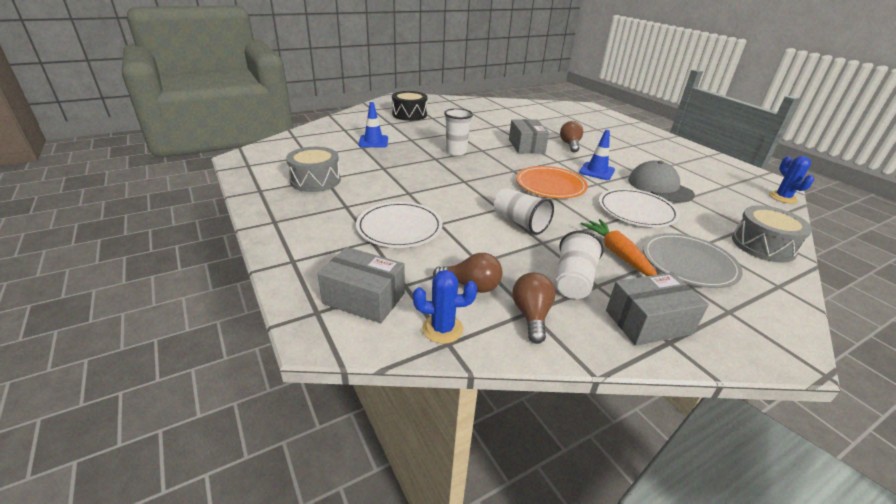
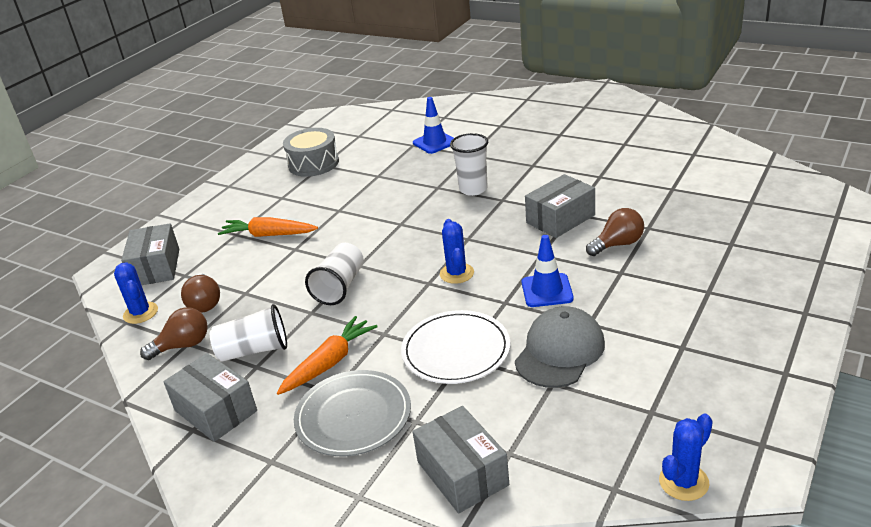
camera: 65 degrees right, 0 degrees up
(399, 227) = (268, 235): white plate -> orange carrot
(409, 114) = (546, 120): black drum -> none
(550, 185) = (456, 273): orange plate -> blue cactus
(763, 245) = (462, 473): grey drum -> grey box

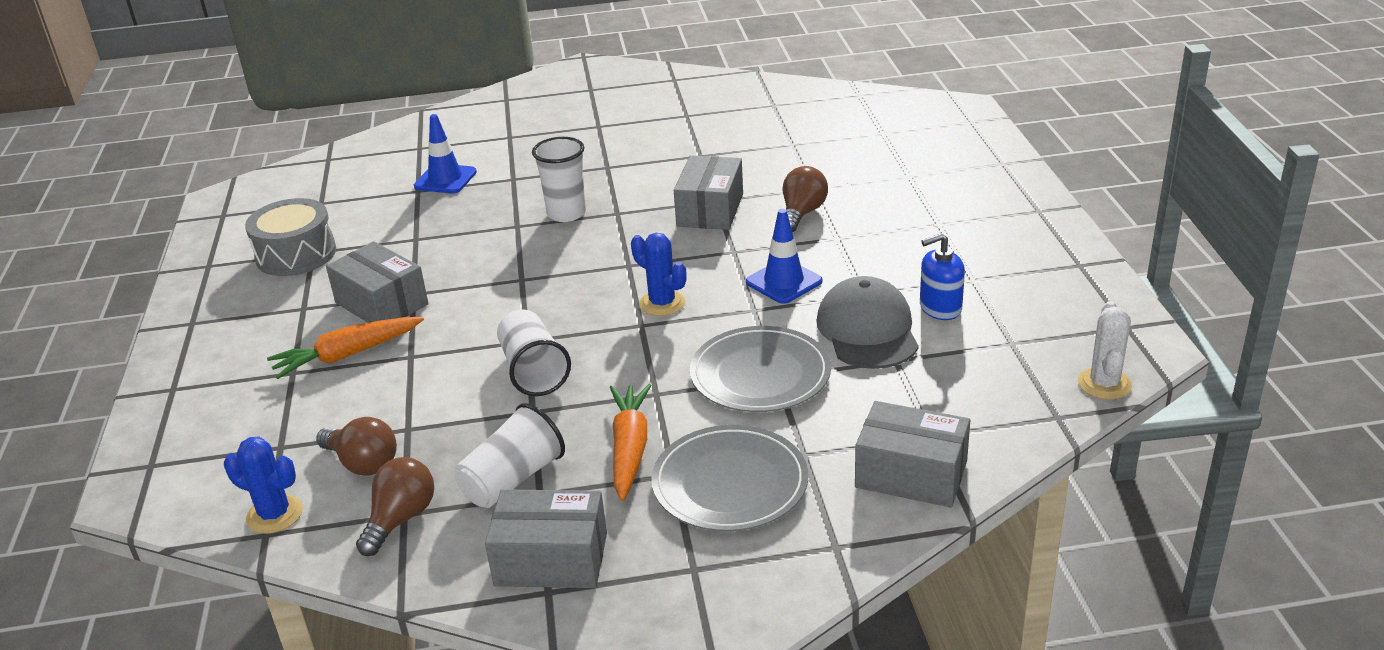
camera: 40 degrees left, 0 degrees up
(156, 267) = (216, 457): grey box -> grey box (381, 304)
(456, 350) = (760, 374): white plate -> grey plate
(630, 358) = (940, 308): none -> blue soap dispenser
(683, 482) = (1104, 384): blue cactus -> white cactus

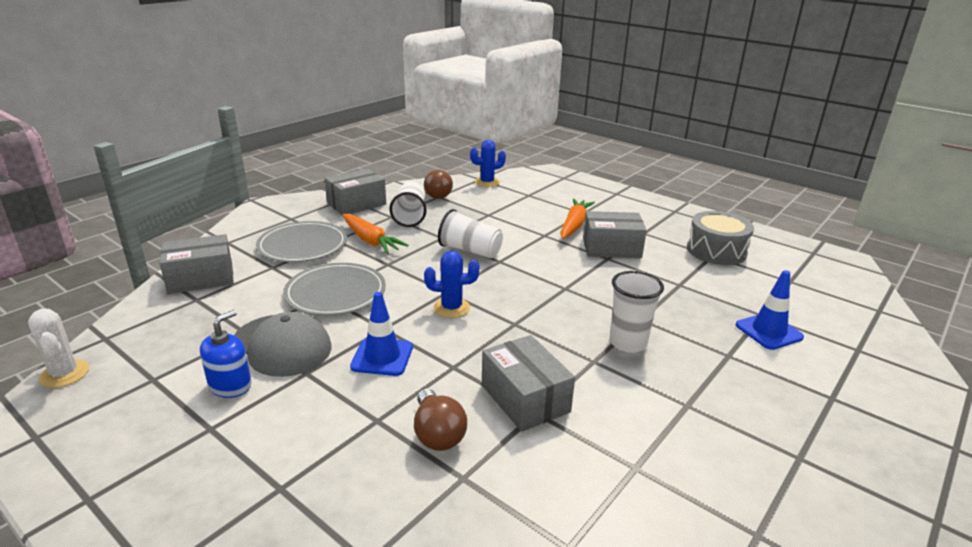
camera: 135 degrees right, 5 degrees down
(363, 463) = (484, 201): brown light bulb -> none

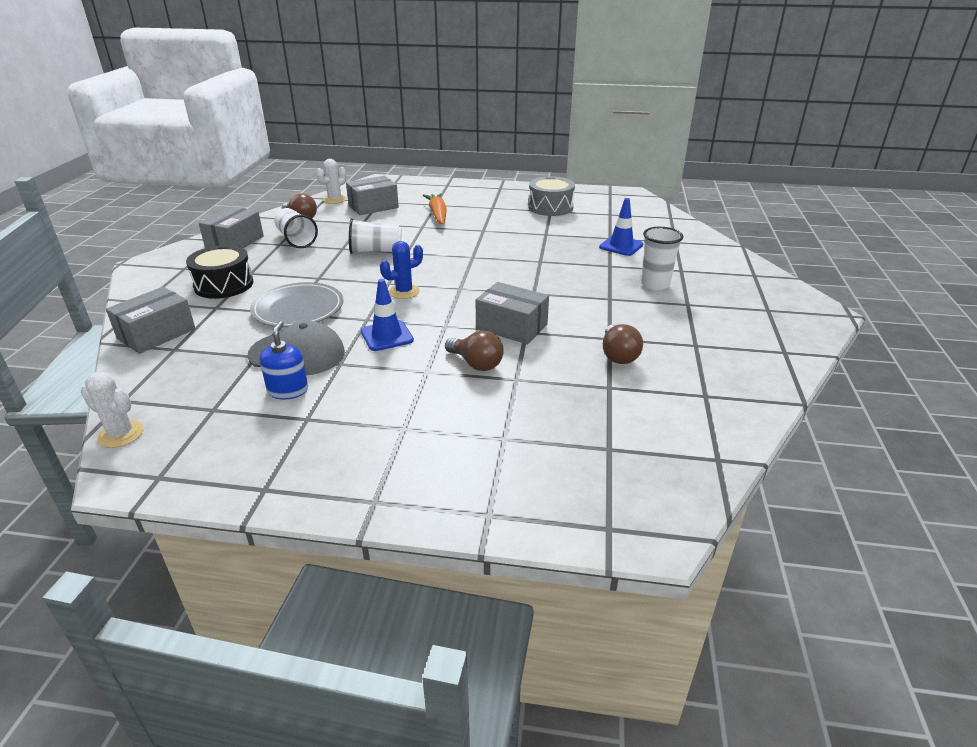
camera: 30 degrees left, 5 degrees up
(302, 245) = (224, 285): grey plate -> black drum
(370, 240) = (283, 266): orange carrot -> none
(487, 182) = (335, 199): blue cactus -> white cactus
(611, 248) = (479, 223): grey box -> grey box (373, 206)
(624, 501) = (618, 355): none -> brown light bulb
(628, 343) = (545, 277): white cup -> white cup (655, 284)

